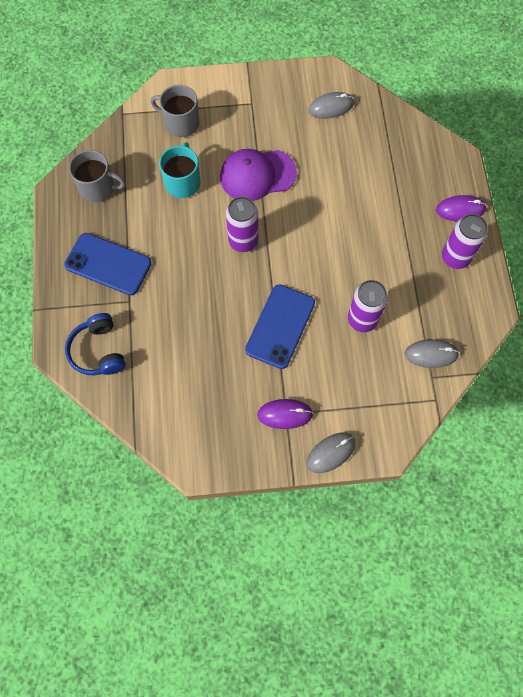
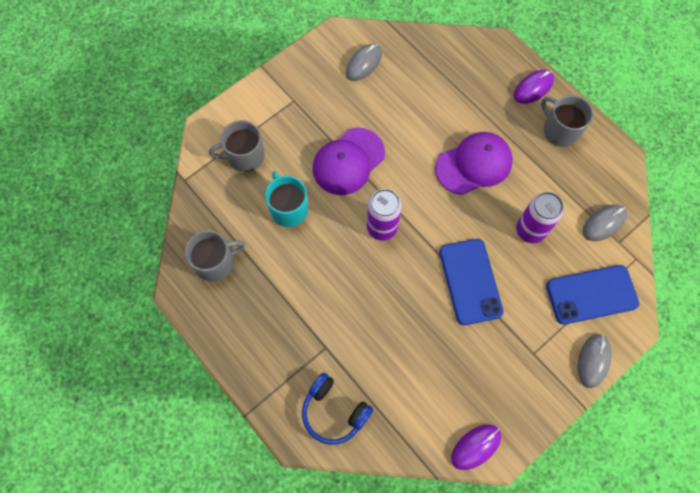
camera: 35 degrees left, 0 degrees up
(108, 264) = (280, 327): blue phone -> blue phone (591, 294)
(285, 414) = (533, 354): purple mouse -> purple mouse (476, 447)
(358, 239) = (474, 164): none -> purple cap
(455, 257) = (560, 130): purple can -> grey mug

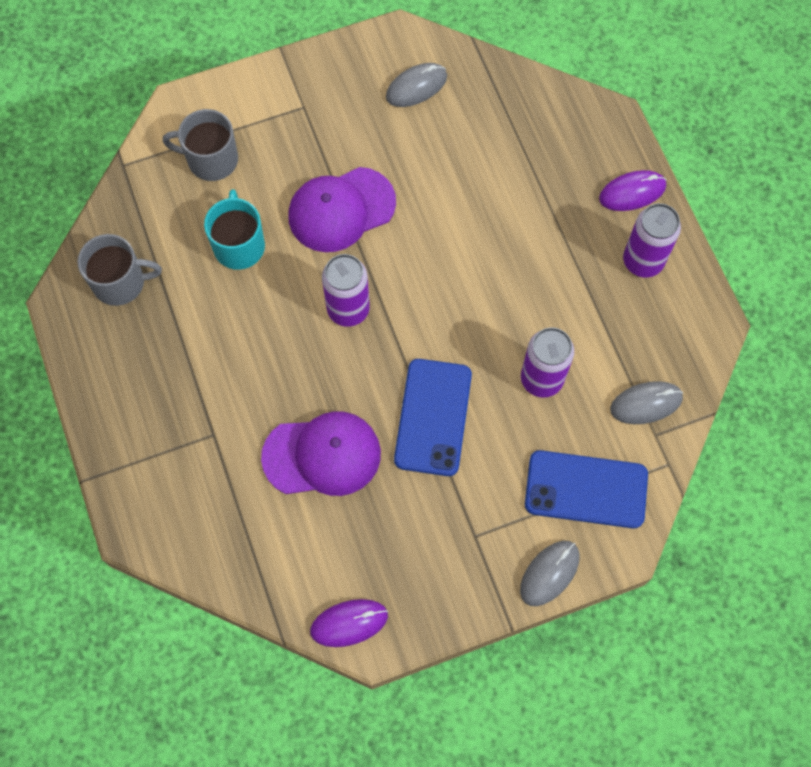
camera: 20 degrees right, 0 degrees up
(334, 411) = (191, 516): blue headphones -> none
(474, 164) = (505, 268): purple cap -> purple cap (322, 455)
(560, 130) = (643, 261): grey mug -> purple can

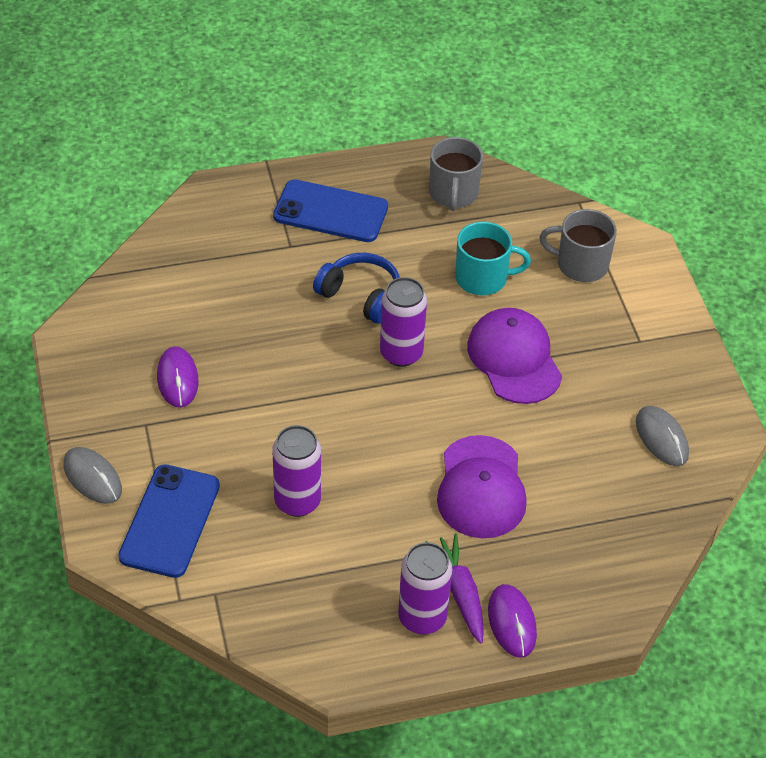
camera: 95 degrees right, 20 degrees down
(211, 159) = (580, 264): grey mug -> grey mug turned 90 degrees counterclockwise
(277, 356) = (360, 296): none -> blue headphones
(322, 455) = (253, 319): purple cap -> purple cap (481, 488)
(349, 623) = (89, 323): purple mouse -> purple mouse (177, 379)
(433, 417) = (274, 406): blue phone -> blue phone (331, 212)
(611, 234) = (460, 593): none -> purple carrot
(646, 404) = (251, 590): grey mouse -> none

